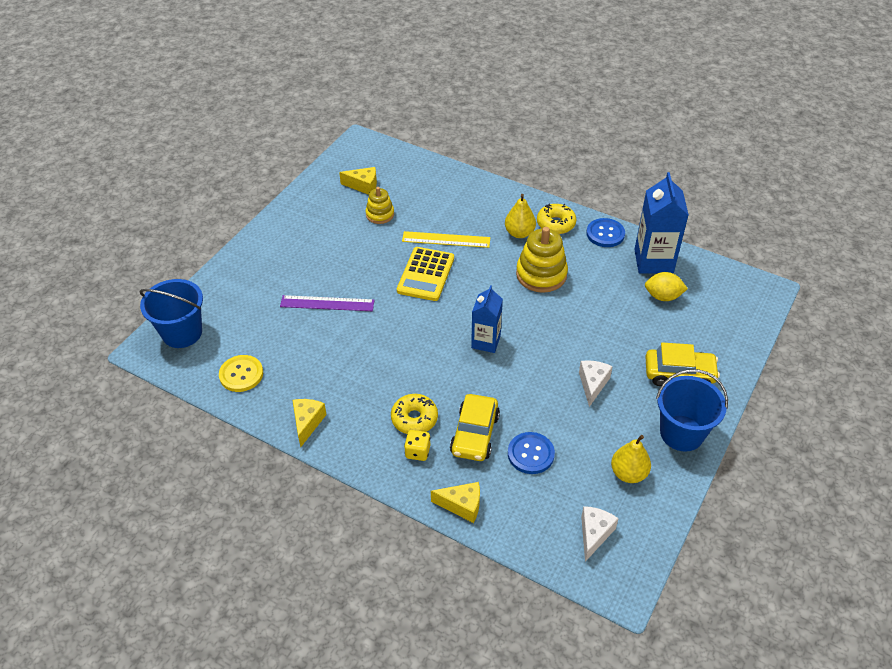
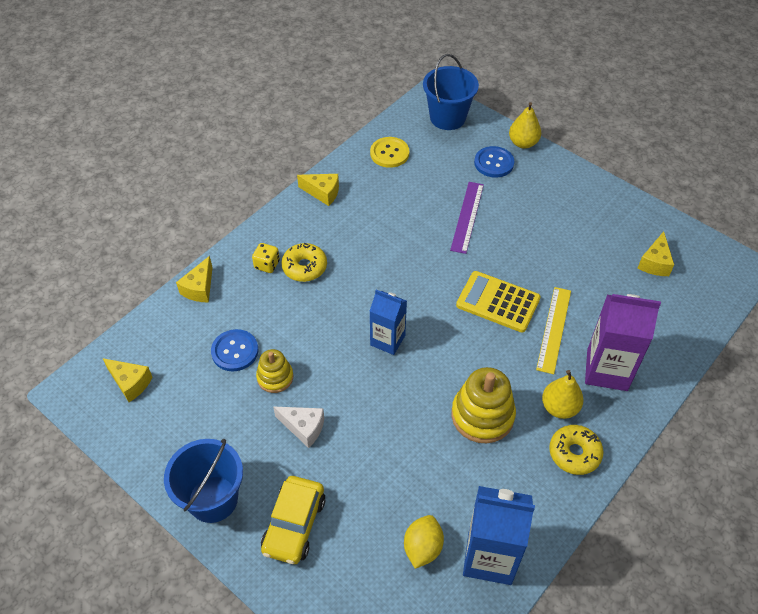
camera: 100 degrees right, 5 degrees up
(380, 214) = (602, 273): yellow stacking toy -> yellow stacking toy (275, 377)
(475, 434) = (272, 310): yellow car -> none
(477, 209) = (607, 370): none -> purple carton
(594, 534) = (130, 383): white cheese -> yellow cheese
(605, 234) = (550, 510): blue button -> blue button (494, 163)
(628, 473) = (183, 431): yellow pear -> yellow pear (523, 143)

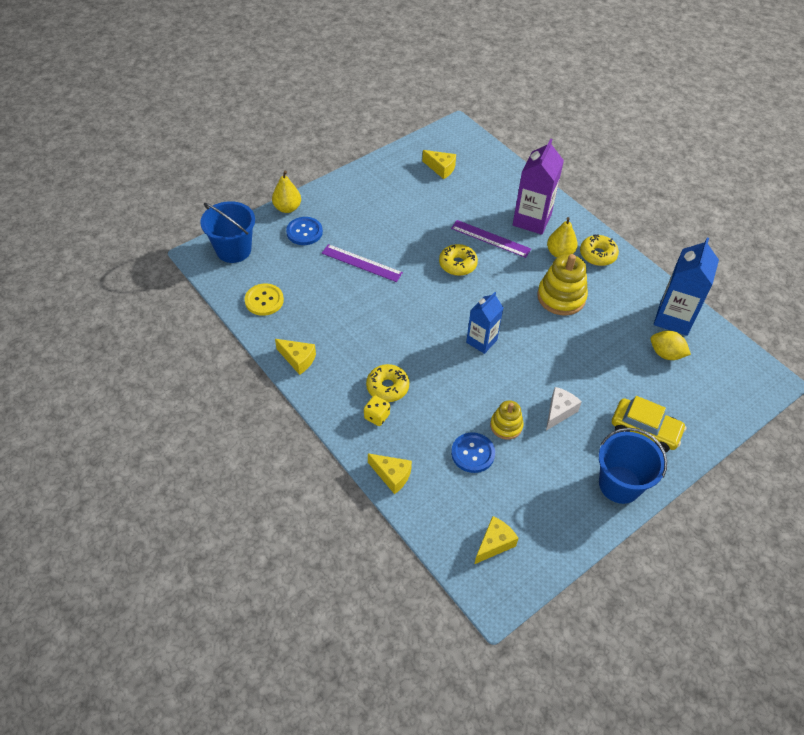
camera: 80 degrees left, 0 degrees up
(323, 193) = (298, 359): yellow cheese -> yellow cheese turned 90 degrees clockwise
(498, 302) = (457, 264): yellow calculator -> yellow donut
(554, 329) = (490, 239): yellow ruler -> purple ruler

